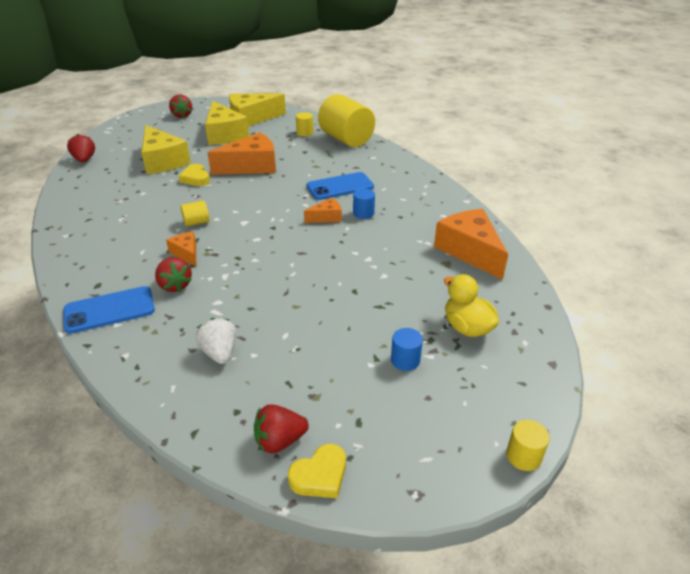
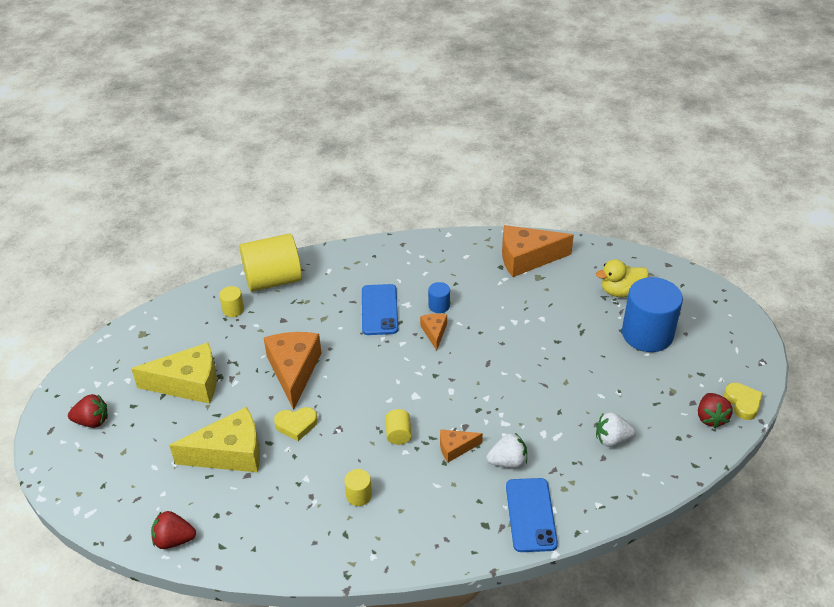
camera: 70 degrees left, 5 degrees up
(175, 285) = (508, 462): red strawberry -> white strawberry
(251, 119) = (157, 350): yellow cheese -> none
(405, 360) = (647, 334): blue cylinder -> blue cylinder, size x2.30
(523, 456) = (741, 306): yellow cylinder -> yellow cylinder (359, 495)

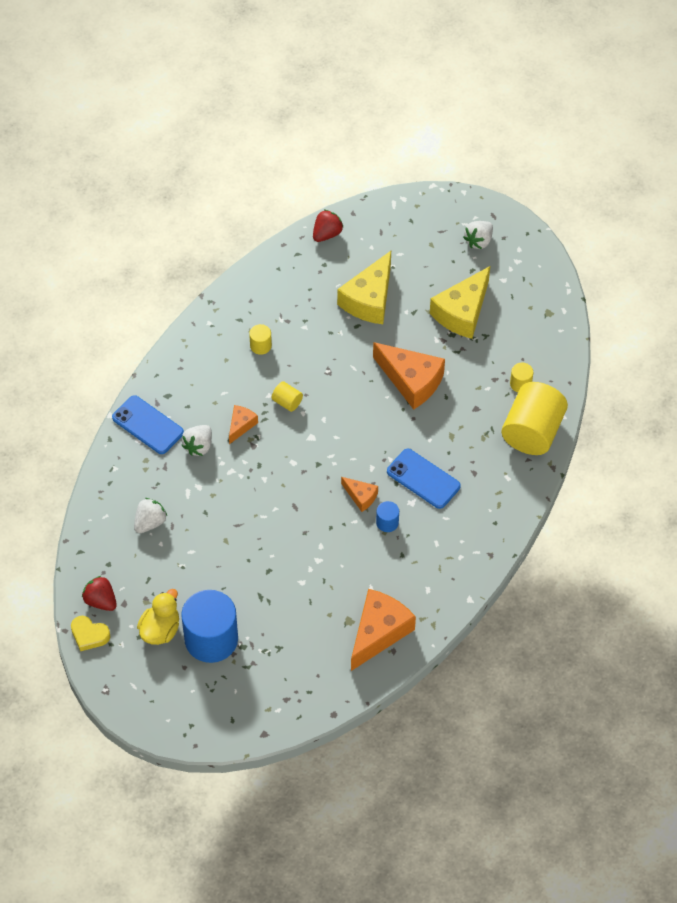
camera: 130 degrees right, 15 degrees up
(92, 421) = (478, 241): red strawberry -> white strawberry
(296, 425) = (356, 350): yellow heart -> none
(621, 292) = (271, 665): yellow duck -> yellow duck (160, 630)

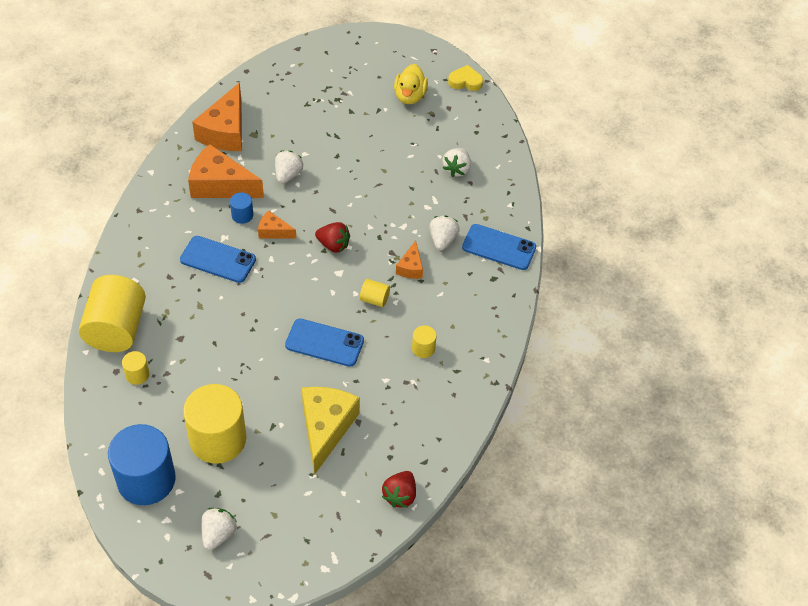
camera: 160 degrees right, 5 degrees down
(101, 601) = (468, 105): red strawberry -> red strawberry (333, 245)
(211, 639) = (365, 98): blue cylinder -> blue cylinder (146, 480)
(327, 559) = (288, 175): none -> white strawberry
(347, 372) = (324, 343): none -> blue phone
(411, 381) = (254, 350): orange cheese -> orange cheese (220, 185)
(462, 312) = (218, 439): yellow cheese -> yellow cylinder

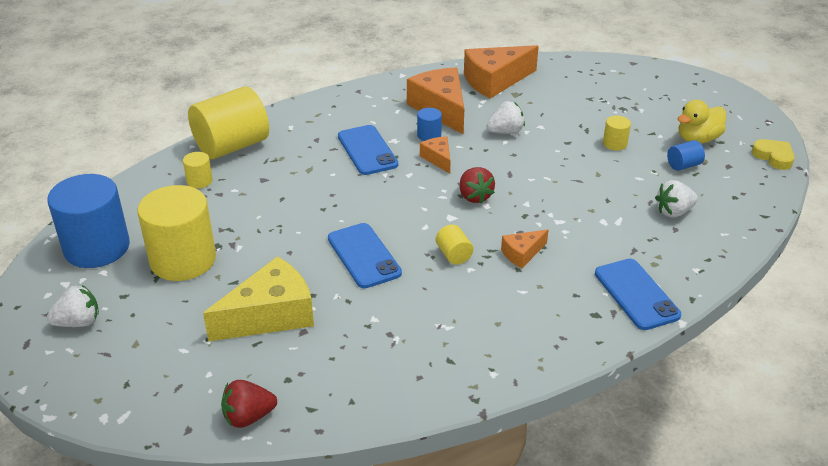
camera: 50 degrees right, 15 degrees down
(423, 348) = (443, 320): yellow cylinder -> yellow cylinder (615, 144)
(424, 126) = (683, 165): none -> blue cylinder
(442, 240) = (583, 253): white strawberry -> none

